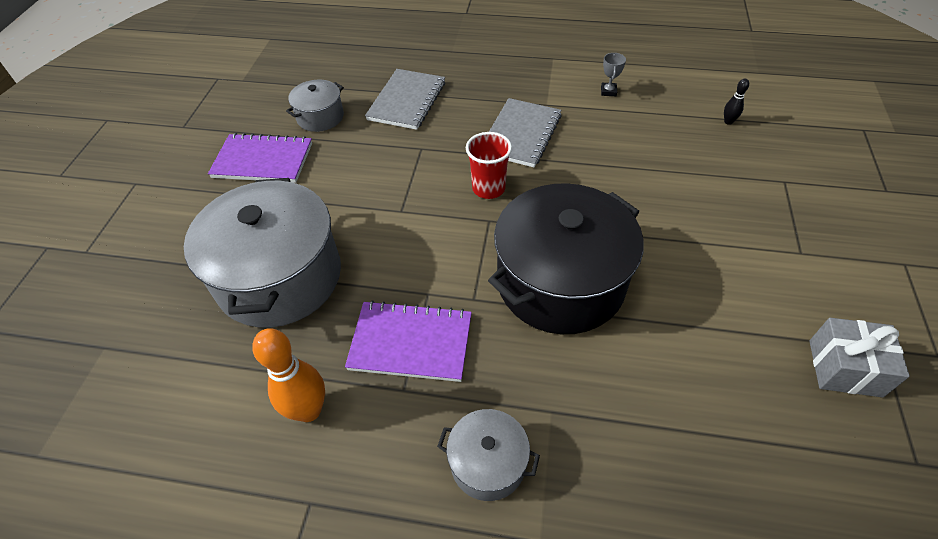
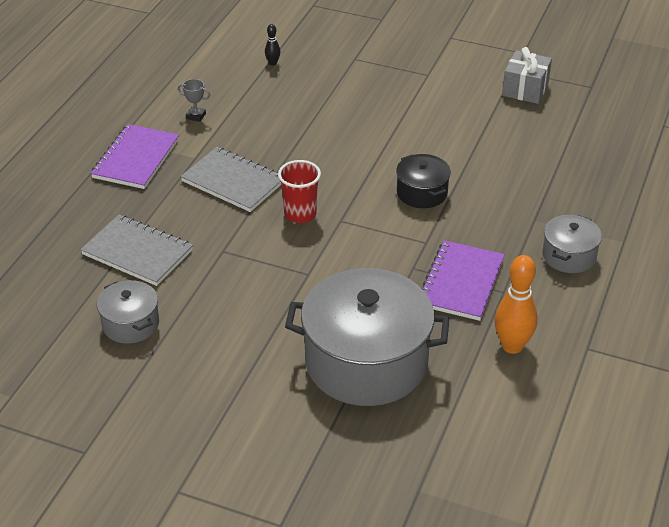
camera: 80 degrees left, 10 degrees down
(263, 161) = (188, 374): purple notebook -> purple notebook (136, 159)
(560, 282) = (422, 193): black pot -> black pot, size x0.48

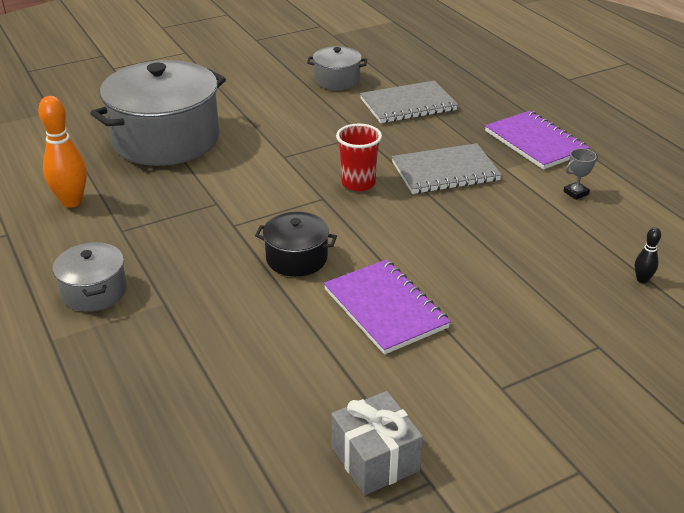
camera: 130 degrees right, 5 degrees down
(461, 283) = (164, 216): purple notebook -> purple notebook (385, 308)

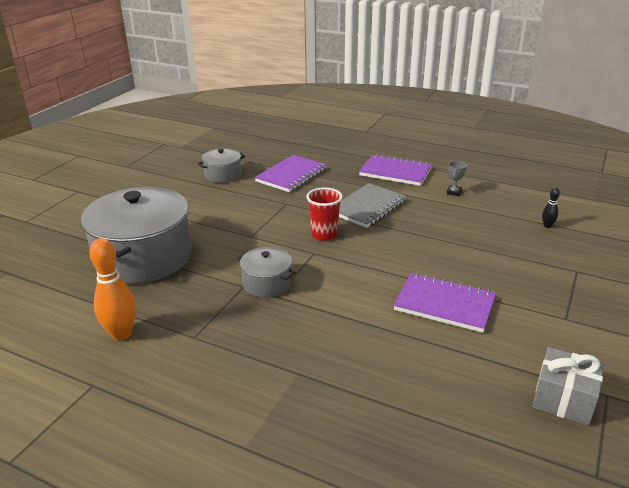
camera: 35 degrees left, 5 degrees down
(94, 291) = (231, 392): grey pot -> grey pot (267, 283)
(296, 258) = (349, 298): black pot -> none
(408, 105) = (291, 175): grey notebook -> purple notebook

